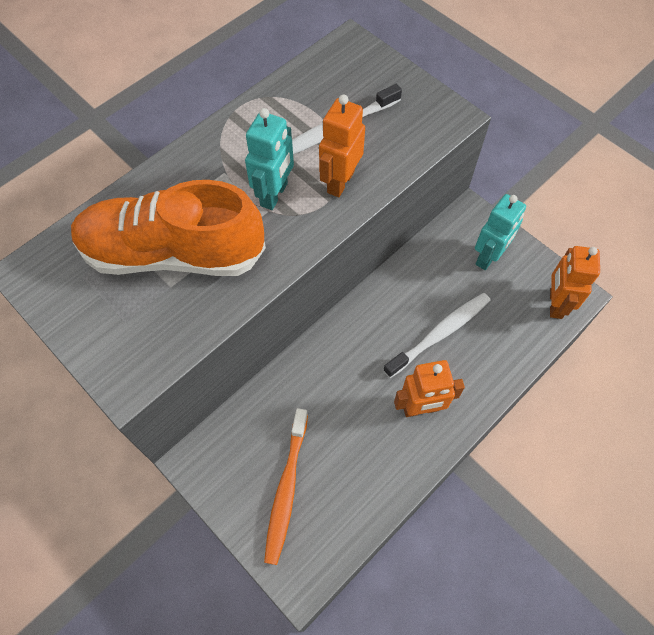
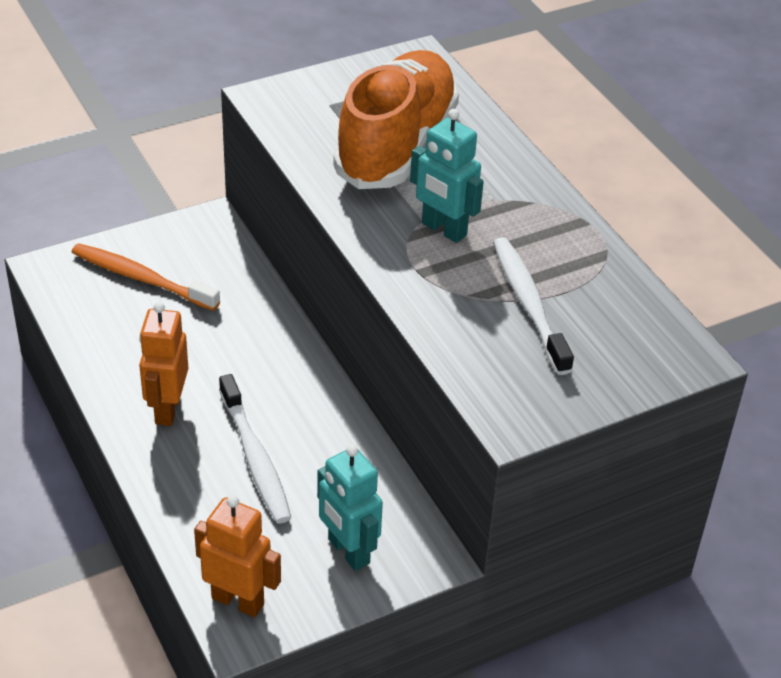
camera: 105 degrees right, 20 degrees down
(340, 182) = (440, 286): orange robot -> none

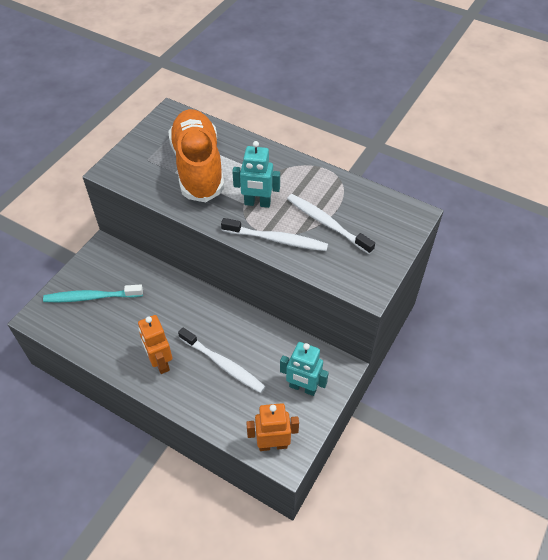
camera: 30 degrees left, 10 degrees up
(141, 278) = (91, 297): orange toothbrush -> turquoise toothbrush
(430, 290) = (277, 239): none -> white toothbrush

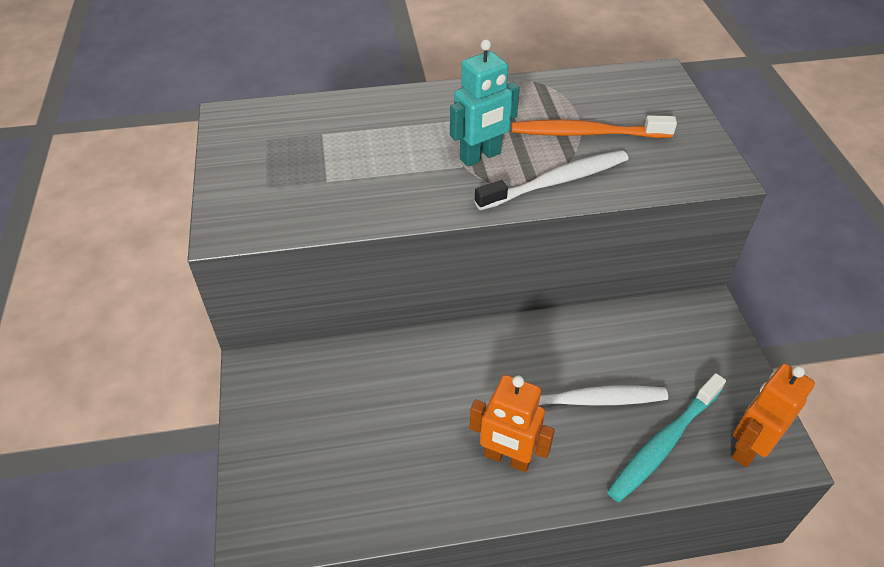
camera: 40 degrees left, 5 degrees down
(91, 297) = (313, 446): turquoise toothbrush -> turquoise toothbrush (663, 443)
(198, 167) = (351, 158): orange shoe -> none
(303, 388) = (699, 359): turquoise robot -> none
(327, 223) = (587, 133): white toothbrush -> orange toothbrush

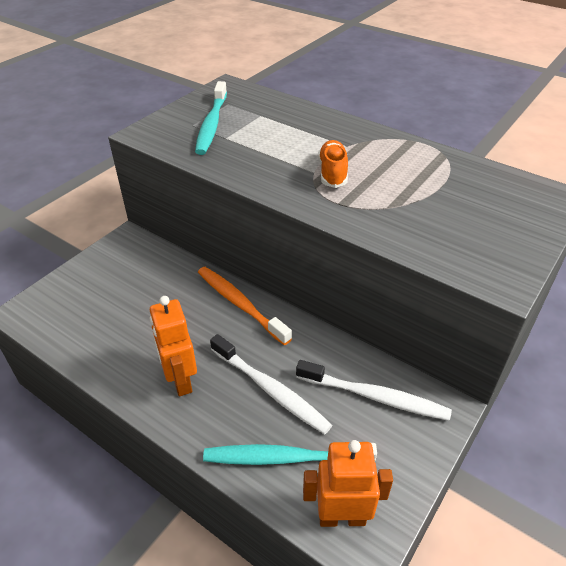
camera: 45 degrees right, 5 degrees down
(287, 174) = (212, 124): none -> turquoise toothbrush
(480, 156) = (332, 173): turquoise robot -> orange shoe
(556, 181) = (360, 213): white toothbrush -> white toothbrush (375, 396)
(587, 133) = (430, 199): orange toothbrush -> orange toothbrush (240, 304)

